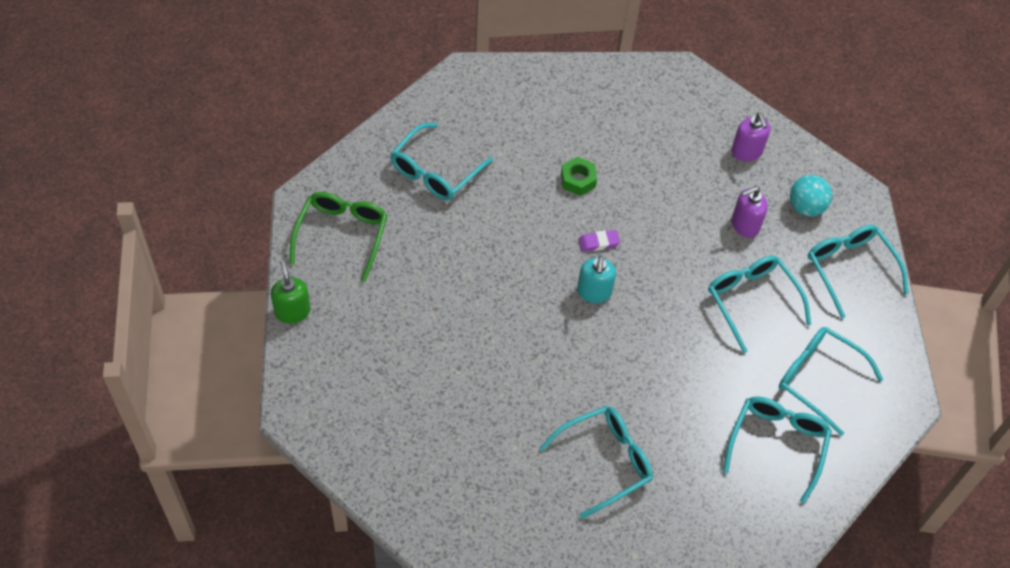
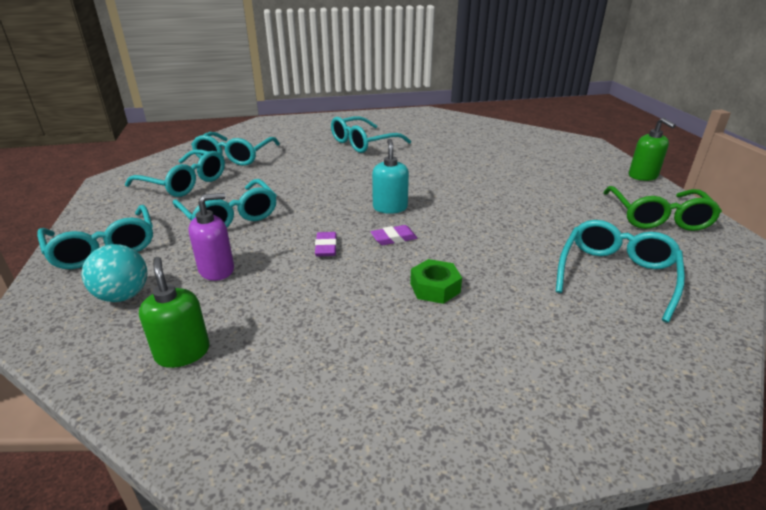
camera: 175 degrees right, 25 degrees down
(658, 239) = (326, 247): none -> purple eraser
(747, 152) = (182, 352): purple soap dispenser -> green soap dispenser

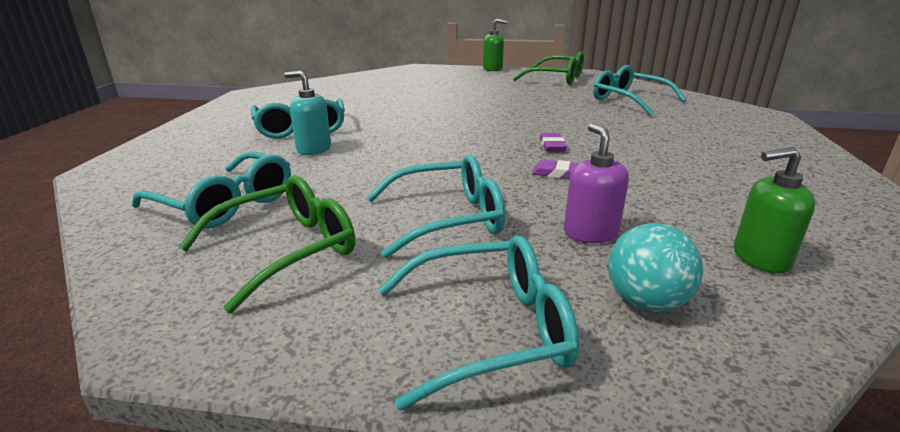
camera: 70 degrees left, 5 degrees down
(185, 183) = (287, 249): turquoise glasses -> green glasses
(390, 207) = (487, 139): turquoise soap dispenser -> turquoise soap dispenser (313, 149)
(435, 288) = (640, 144): green nut -> none

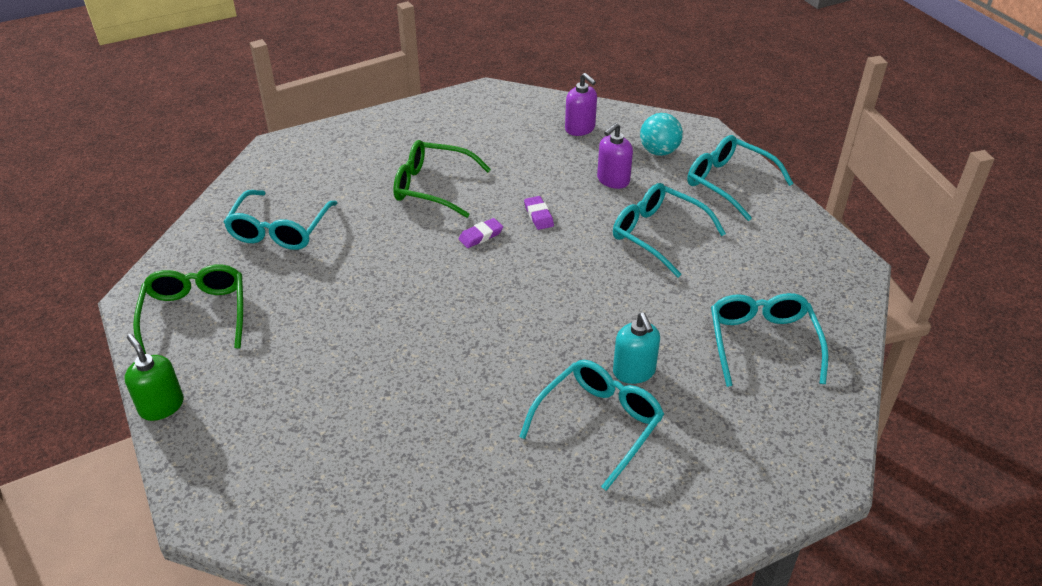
camera: 125 degrees left, 15 degrees up
(287, 249) = (762, 275): green glasses -> green glasses (432, 187)
(760, 258) = (580, 129): green soap dispenser -> purple soap dispenser

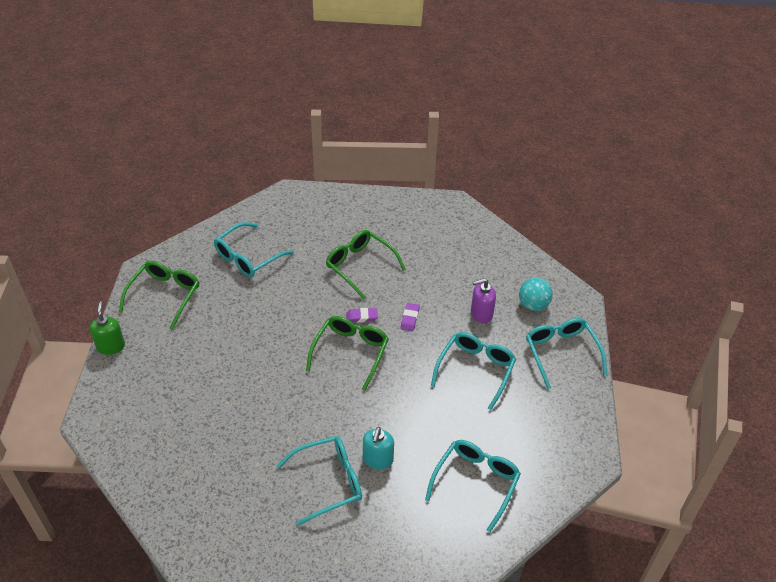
camera: 30 degrees right, 5 degrees up
(500, 276) = (351, 352): none -> green glasses
(580, 129) = (493, 262): purple soap dispenser -> none
(657, 234) = (476, 370): turquoise glasses -> turquoise glasses turned 45 degrees clockwise

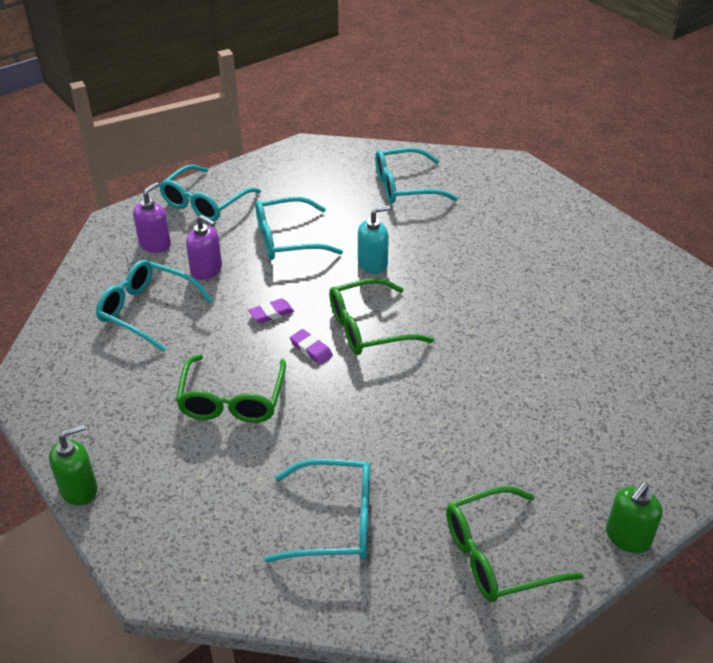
camera: 130 degrees left, 5 degrees down
(329, 482) = (516, 256): turquoise glasses -> turquoise glasses (147, 311)
(362, 193) = (79, 489): none -> green soap dispenser
(378, 459) = (457, 243): turquoise soap dispenser -> turquoise soap dispenser (373, 264)
(533, 305) = (155, 244): turquoise ball -> purple soap dispenser

